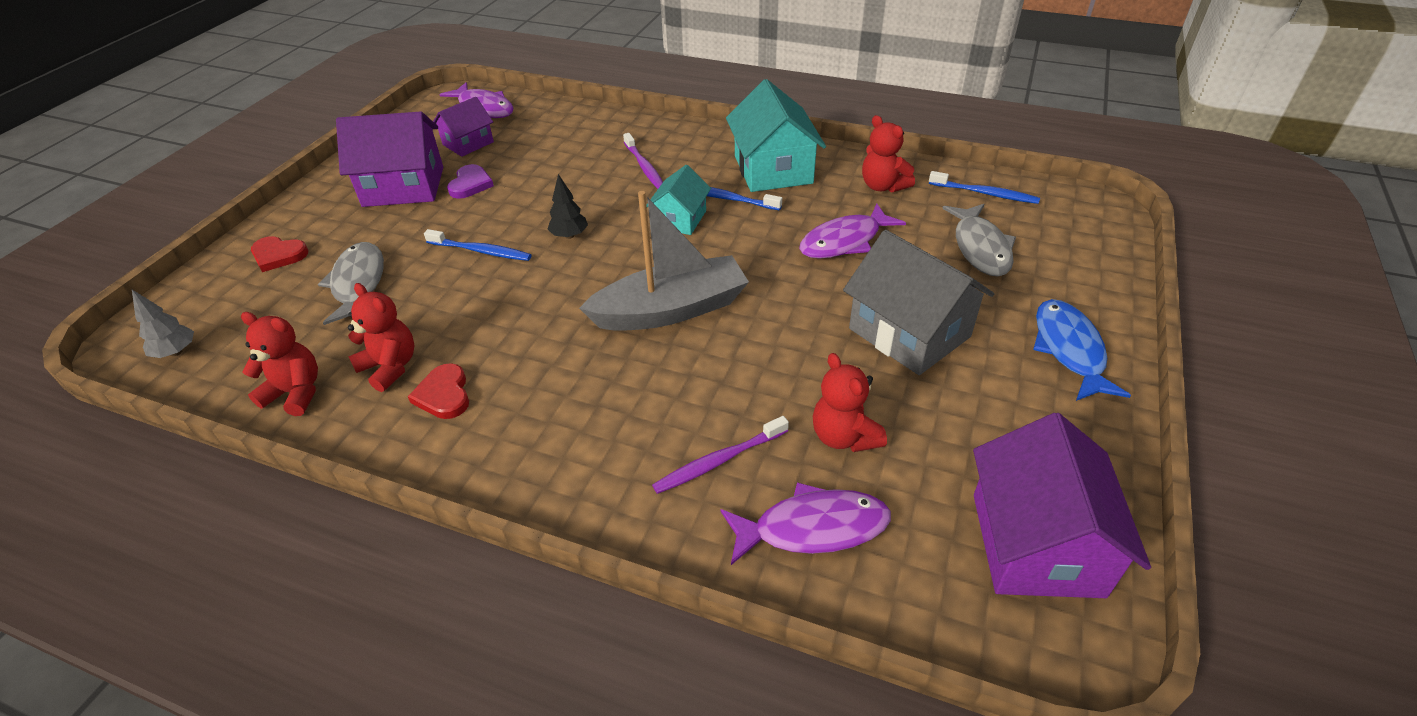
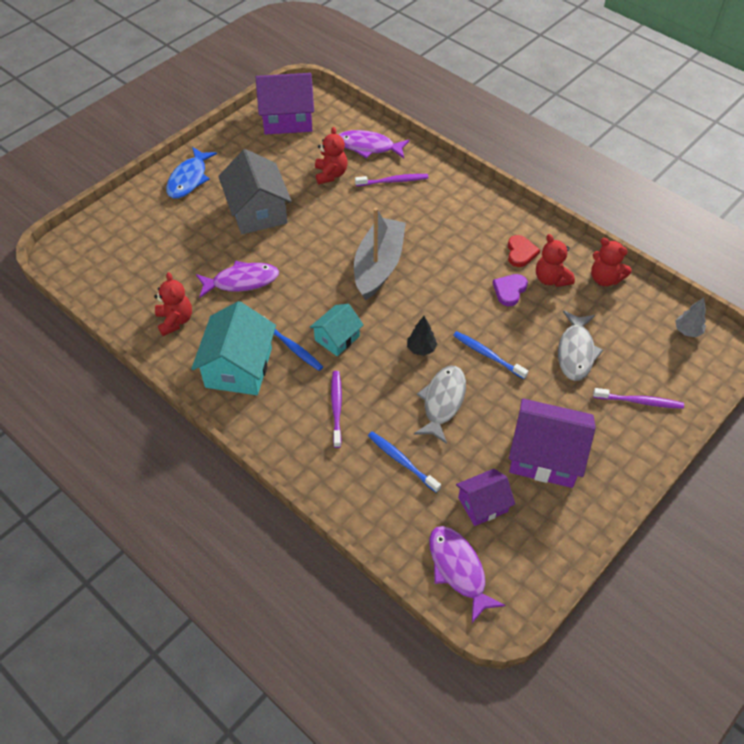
camera: 160 degrees left, 10 degrees up
(278, 255) = (640, 401): red heart -> purple toothbrush
(470, 184) = (487, 438): purple heart -> purple heart (509, 290)
(670, 310) = (378, 266): grey boat -> grey boat turned 105 degrees clockwise
(980, 248) = (166, 249): grey fish -> grey fish (442, 402)
(985, 193) = (115, 289): blue toothbrush -> blue toothbrush (401, 460)
(1036, 544) = (287, 119): purple house -> purple house turned 60 degrees clockwise

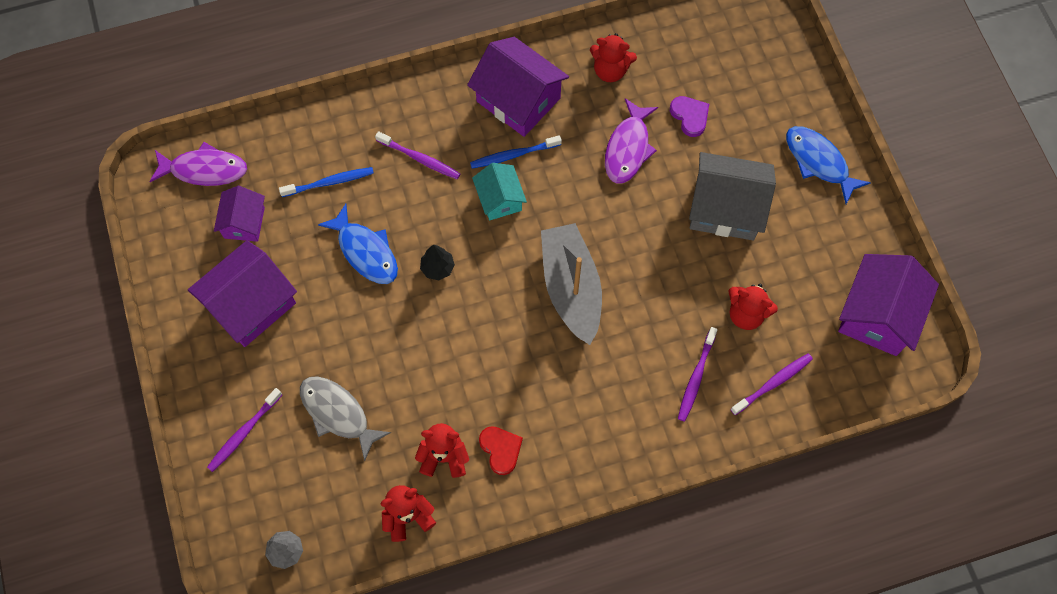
camera: 120 degrees right, 15 degrees up
(239, 367) = (518, 100): turquoise house -> purple house
(369, 147) = (773, 383): purple fish -> purple toothbrush
(378, 266) = (571, 288): grey boat -> grey boat turned 150 degrees counterclockwise
(442, 402) = (365, 251): grey fish -> blue fish
(487, 354) = (391, 325): blue toothbrush -> none
(509, 290) = (456, 401): purple heart -> purple heart (690, 116)
(520, 252) = (501, 449): red heart -> red heart turned 150 degrees counterclockwise

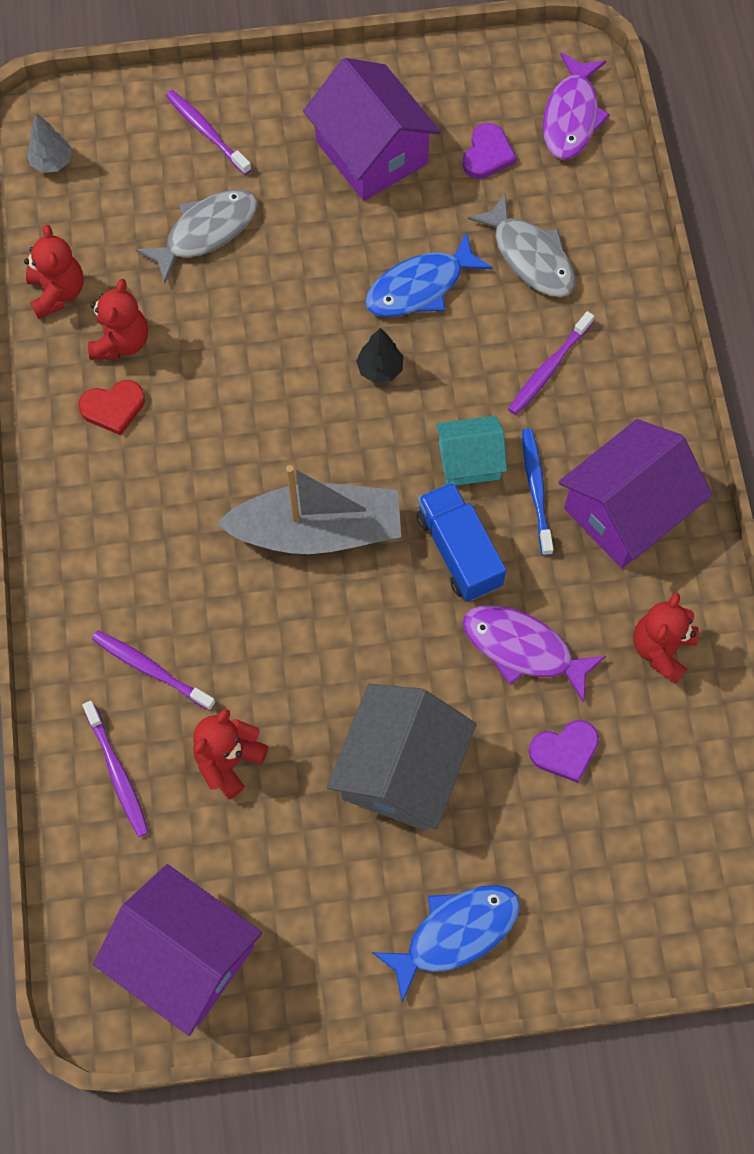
camera: 100 degrees right, 0 degrees up
(244, 222) = (487, 154): purple house -> purple heart
(330, 182) = (530, 256): blue toothbrush -> grey fish
(568, 196) = (458, 551): none -> blue truck

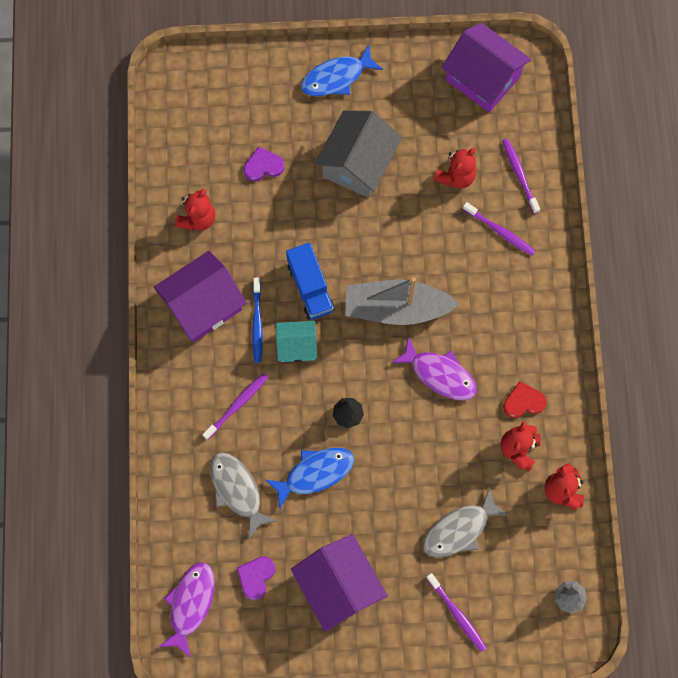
camera: 175 degrees left, 5 degrees up
(523, 649) = (279, 225): purple fish -> purple fish (439, 374)

